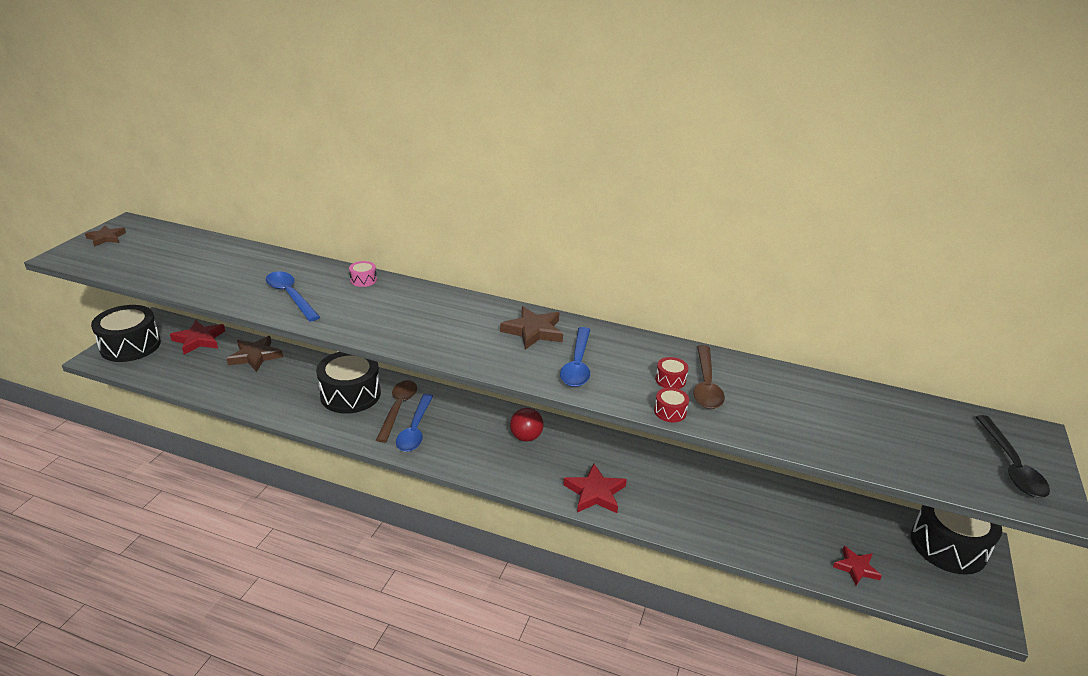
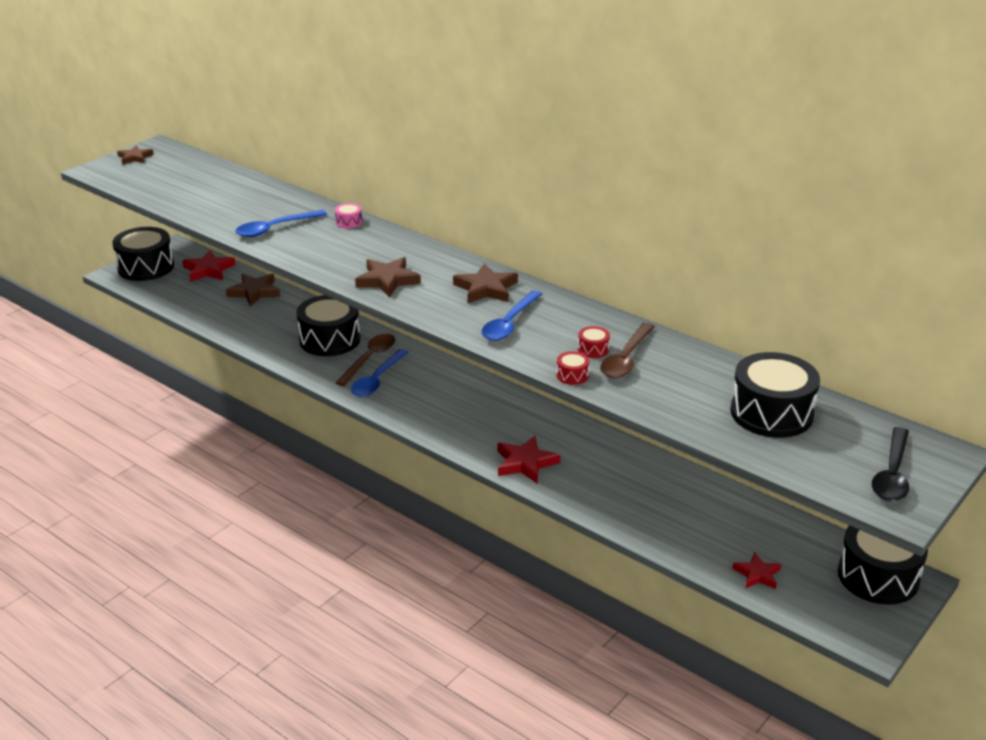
camera: 20 degrees right, 0 degrees up
(290, 296) = (275, 228): blue spoon -> blue spoon turned 105 degrees counterclockwise
(433, 336) = (387, 280): none -> brown star
(526, 437) = (483, 404): red ball -> none
(867, 420) = (771, 413): none -> black drum

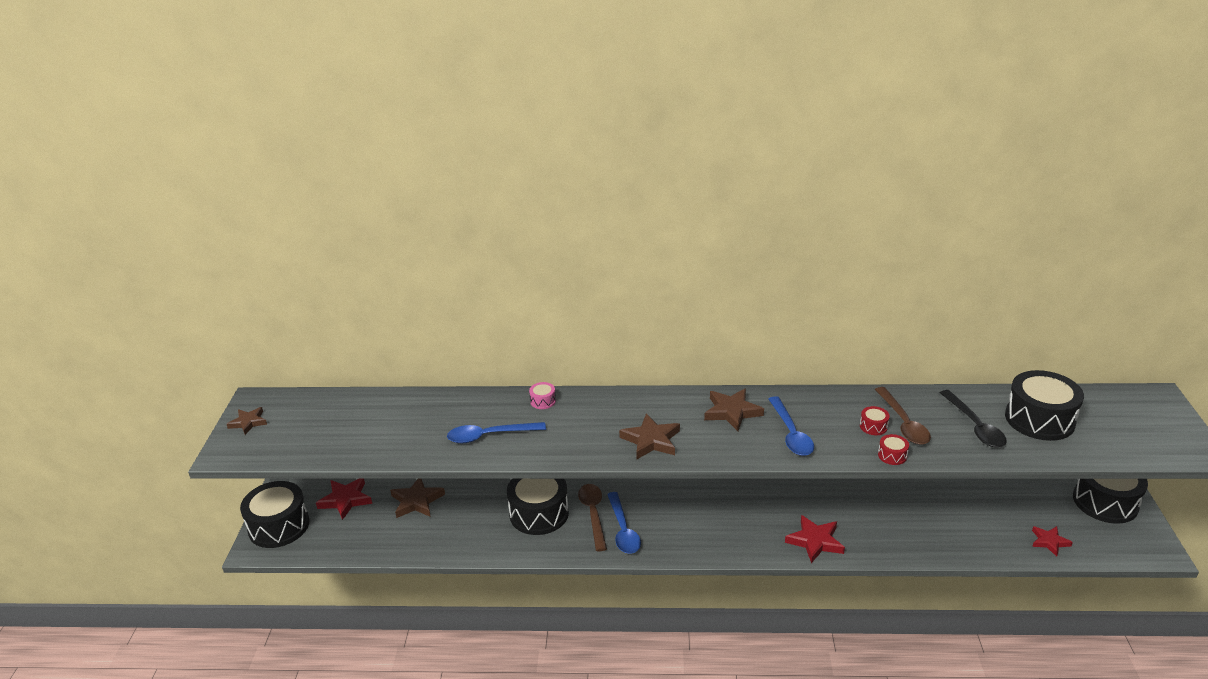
camera: 35 degrees left, 0 degrees up
(275, 228) = (489, 436): blue spoon -> blue spoon turned 60 degrees clockwise
(892, 474) = (1157, 428): black spoon -> black spoon (974, 426)

